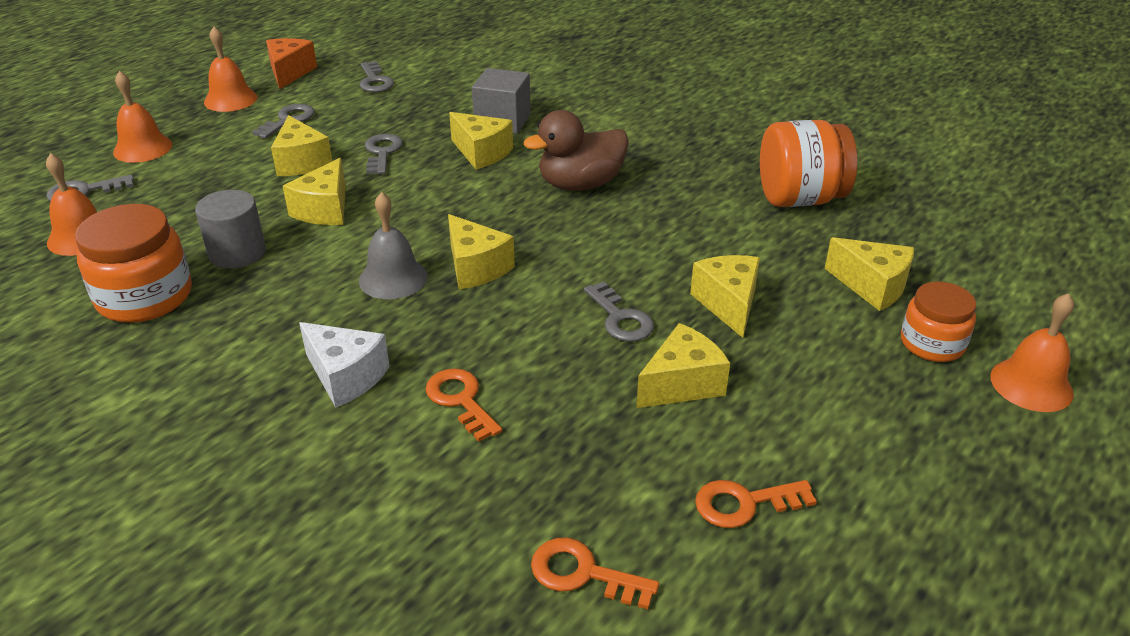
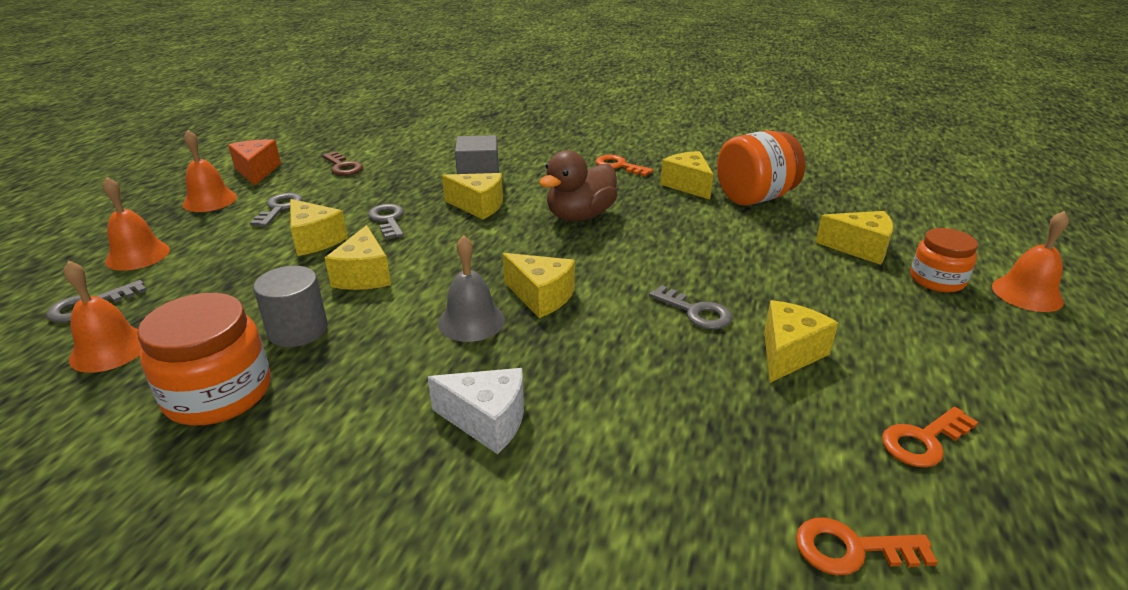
camera: 20 degrees left, 5 degrees down
(375, 81) = (343, 167): grey key -> brown key
(461, 400) = (614, 415): orange key -> orange key (619, 166)
(728, 304) = (770, 283): yellow cheese -> yellow cheese (687, 185)

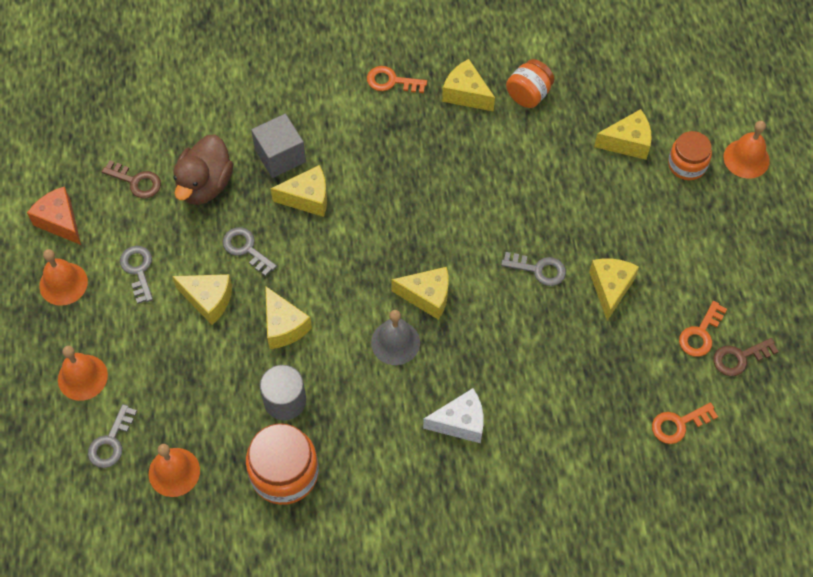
camera: 25 degrees left, 30 degrees up
(580, 216) = (400, 180): brown duck -> brown duck (205, 185)
(754, 198) = (528, 94): orange jar -> orange jar, size x0.64
(994, 493) = (739, 358): none -> brown key

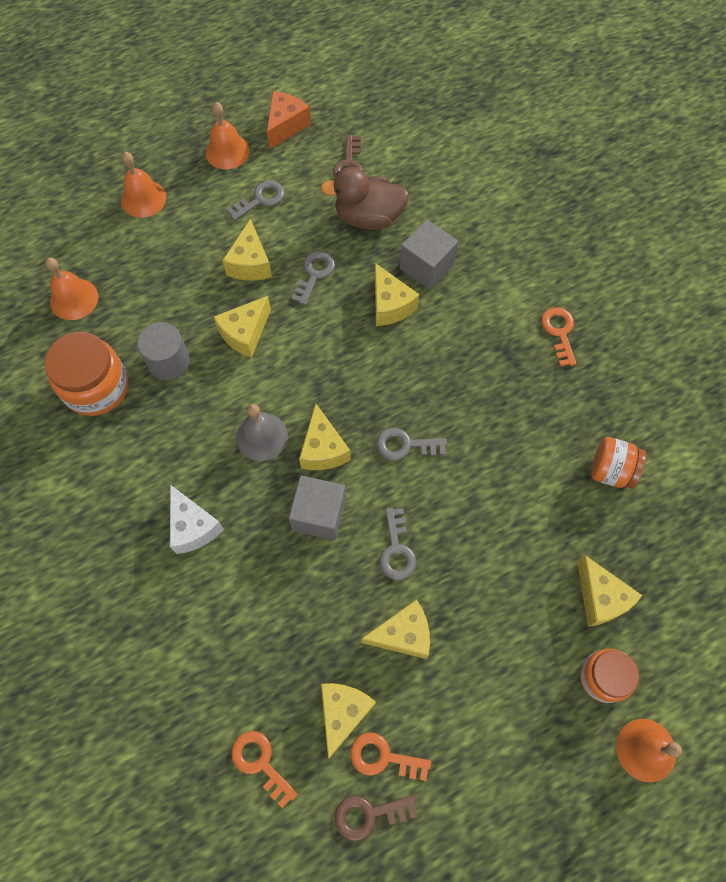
camera: 70 degrees right, 5 degrees up
(111, 442) = (89, 242): grey key -> grey key (405, 445)
(466, 94) = (579, 408): yellow cheese -> yellow cheese (343, 713)
(486, 318) = (319, 514): none -> grey cube
(739, 358) = (368, 815): brown key -> brown key turned 60 degrees counterclockwise

